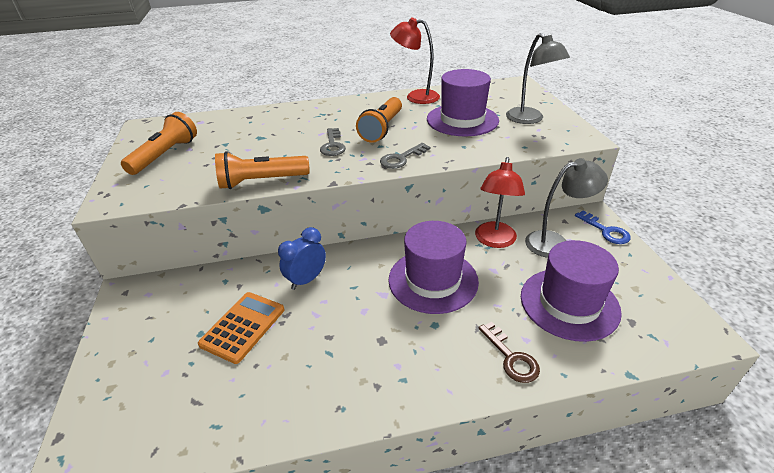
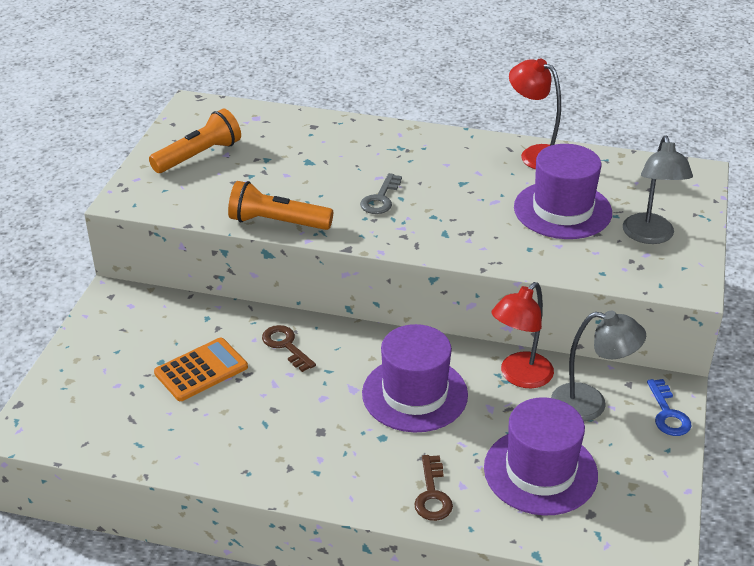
camera: 25 degrees right, 0 degrees up
(306, 280) = (286, 346): blue clock -> brown key
(382, 128) = (454, 192): orange flashlight -> none
(401, 158) = (443, 242): grey key -> none

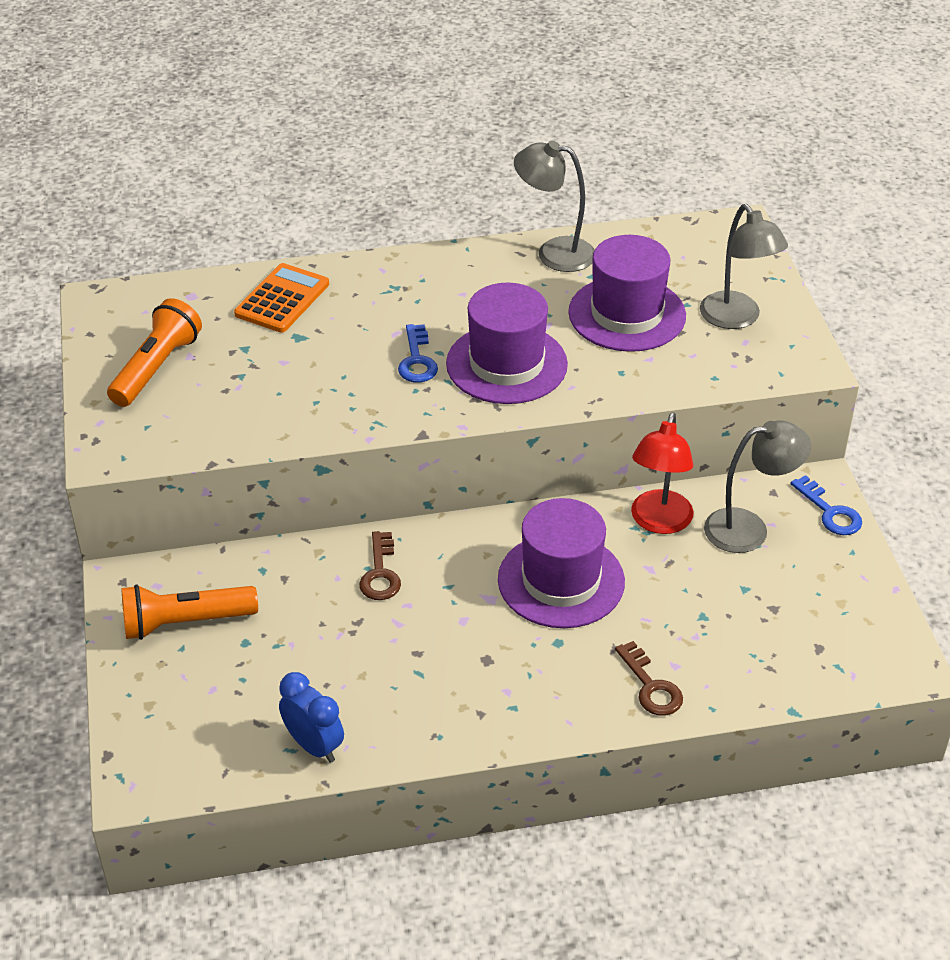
camera: 25 degrees left, 5 degrees up
(156, 447) = (314, 746): none -> blue clock
(201, 370) = (301, 636): orange calculator -> orange calculator (282, 299)
(277, 222) = (317, 427): orange flashlight -> orange flashlight (185, 622)
(286, 346) = (380, 573): brown key -> brown key turned 120 degrees counterclockwise
(380, 198) = (417, 360): grey key -> blue key
(535, 154) = (554, 253): red lamp -> grey lamp
(540, 471) = (743, 620): purple hat -> purple hat (506, 364)

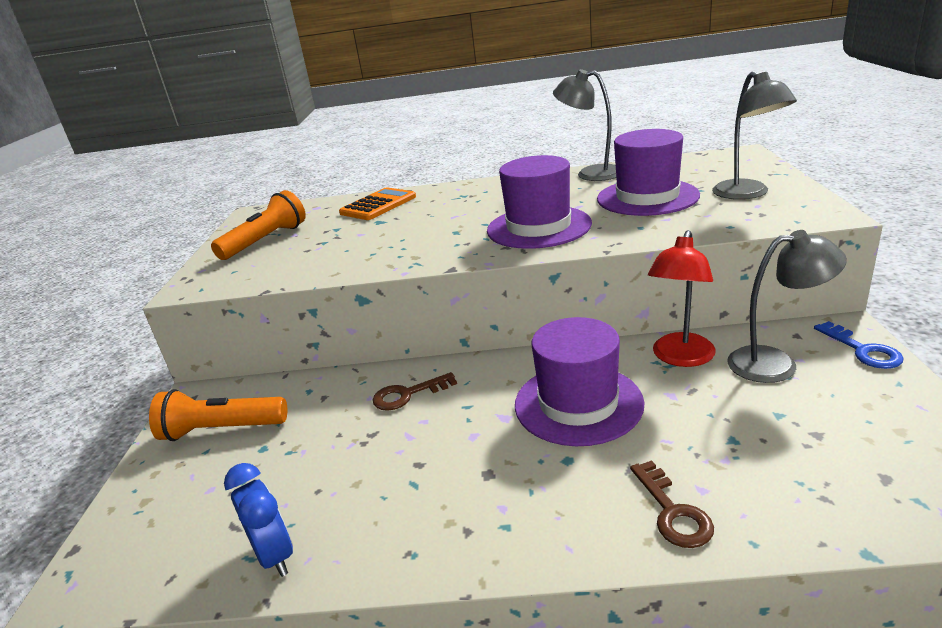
camera: 15 degrees right, 15 degrees down
(380, 573) = (408, 394): brown key -> brown key turned 60 degrees clockwise
(417, 360) = (465, 228): blue key -> none

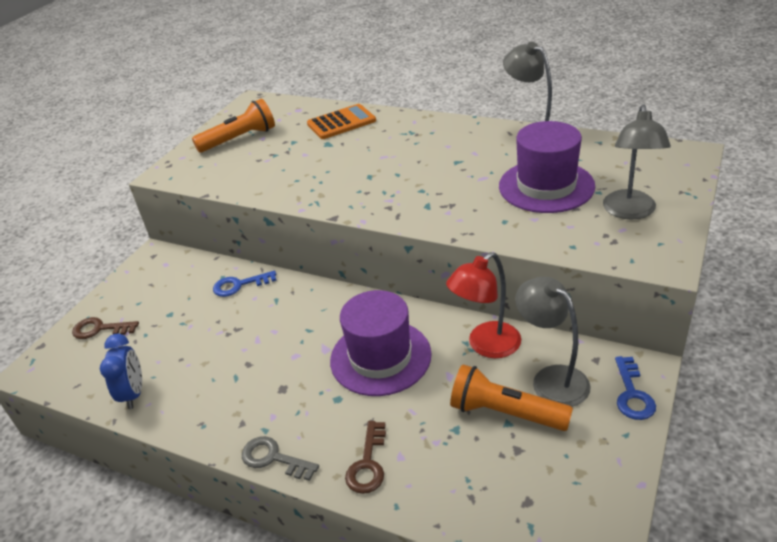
camera: 25 degrees right, 10 degrees up
(222, 430) = (155, 290): orange flashlight -> orange flashlight (505, 413)
(339, 391) = (240, 285): none -> blue key
(408, 394) = (279, 305): brown key -> brown key (100, 329)
(538, 227) = (431, 193): purple hat -> none
(548, 554) = (274, 458): none -> grey key
(775, 363) = (551, 379): grey lamp -> grey lamp turned 150 degrees counterclockwise

